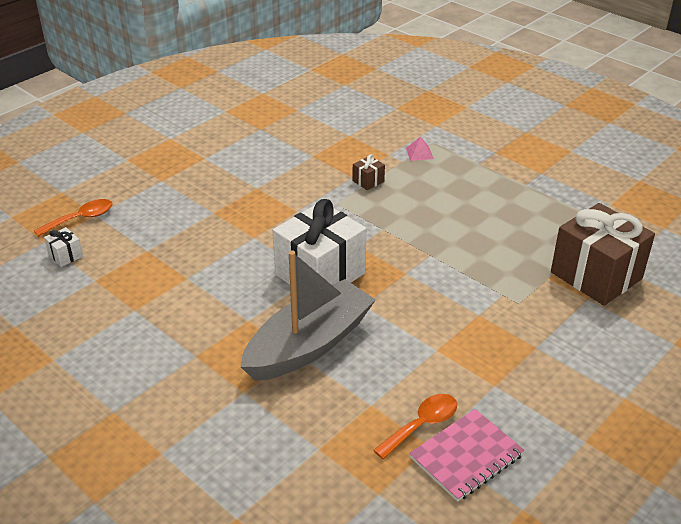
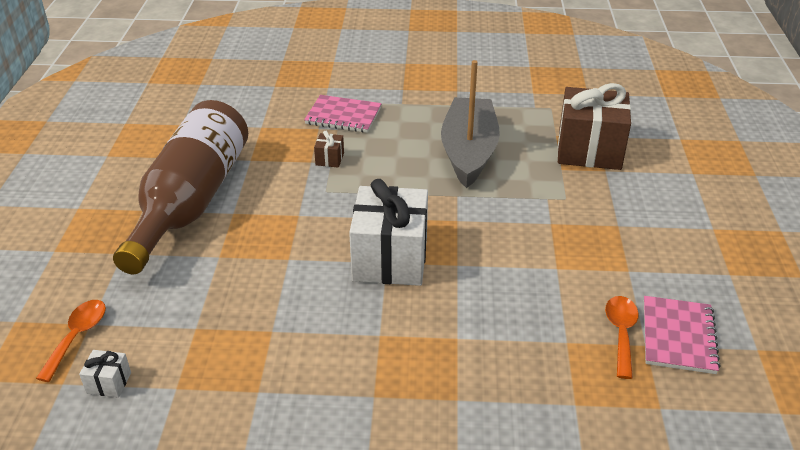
camera: 40 degrees left, 0 degrees up
(240, 167) = (191, 201): none -> brown bottle
(309, 344) = (458, 324): grey boat -> grey boat (469, 152)
(419, 153) = (343, 116): pink pyramid -> pink notebook

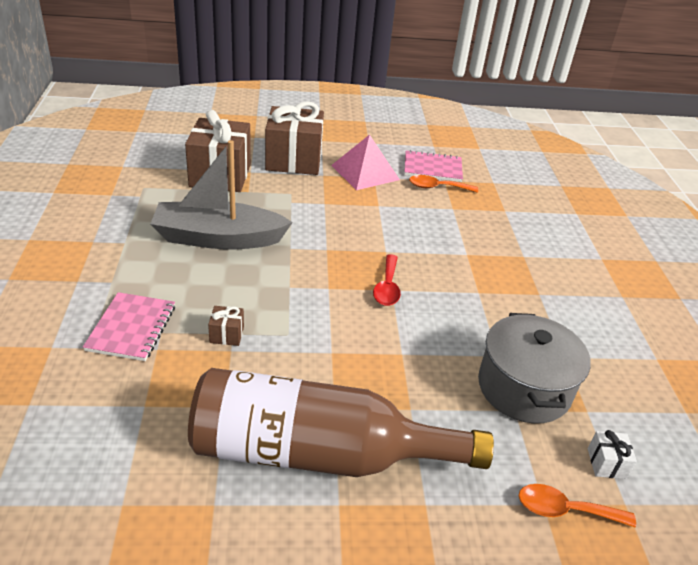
camera: 100 degrees left, 0 degrees up
(221, 341) = (524, 388): none -> grey pot
(390, 259) = (387, 287): white gift -> red spoon
(638, 263) = (365, 172): none -> pink pyramid
(645, 202) = (294, 160): none -> brown gift

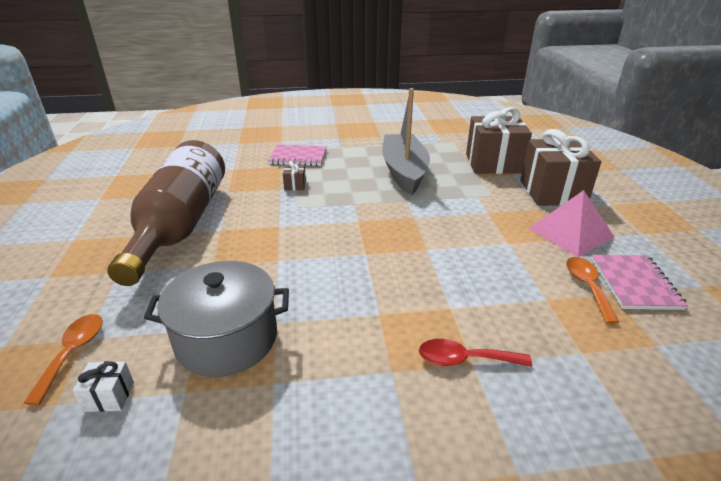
camera: 90 degrees right, 5 degrees down
(387, 287) = (368, 251): red spoon -> red spoon (464, 359)

